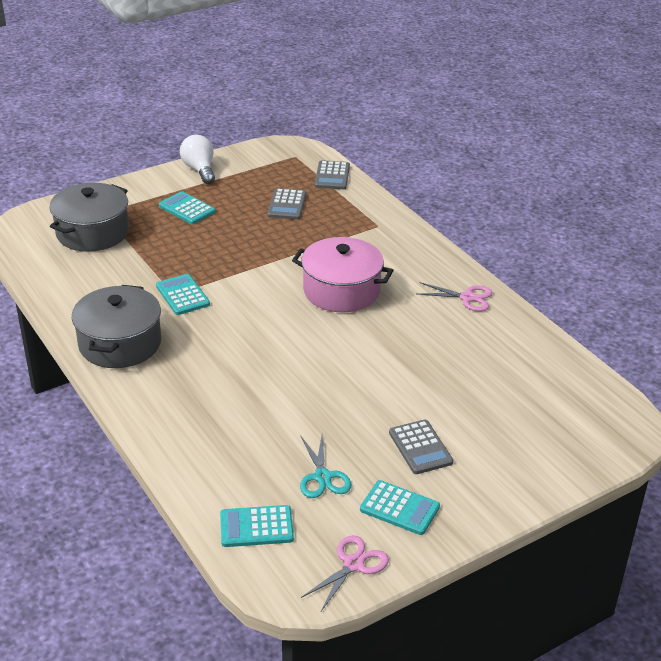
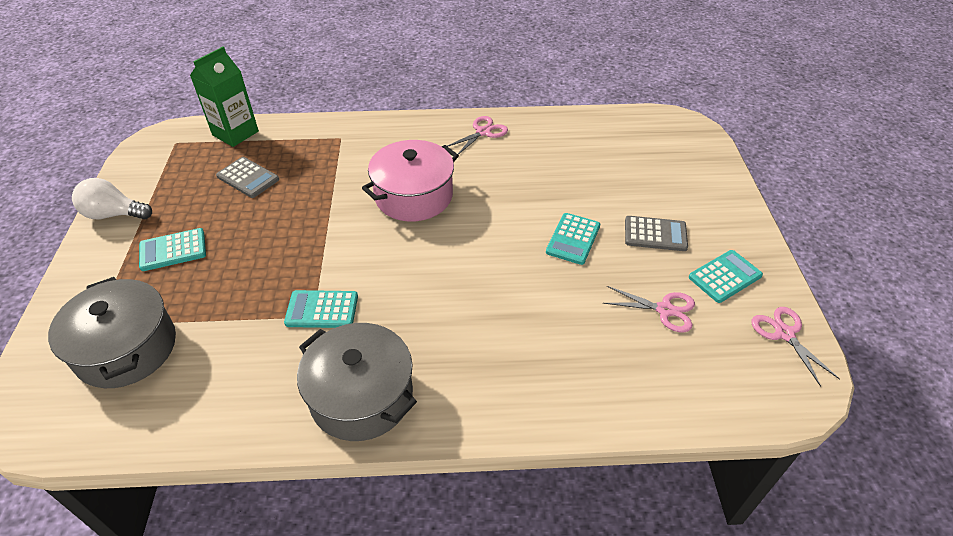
camera: 60 degrees left, 10 degrees up
(256, 527) = (714, 384): turquoise calculator -> turquoise calculator (573, 239)
(322, 477) = (665, 310): turquoise scissors -> pink scissors
(332, 176) = (235, 133): grey calculator -> green carton

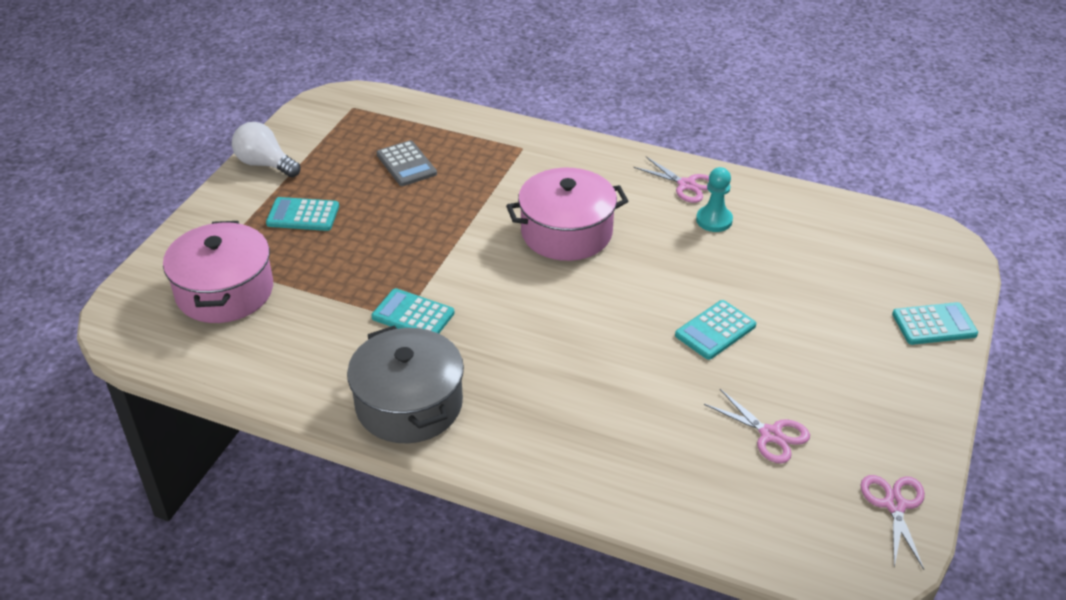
camera: 25 degrees right, 5 degrees down
(126, 348) = (225, 291): grey pot -> pink pot
(235, 133) = (416, 113): green carton -> none
(483, 132) = (686, 185): pink scissors -> pink scissors turned 60 degrees clockwise
(519, 153) = (714, 220): none -> turquoise pawn
(655, 234) = (816, 355): grey calculator -> none
(725, 276) = (867, 425): turquoise calculator -> turquoise calculator (934, 324)

